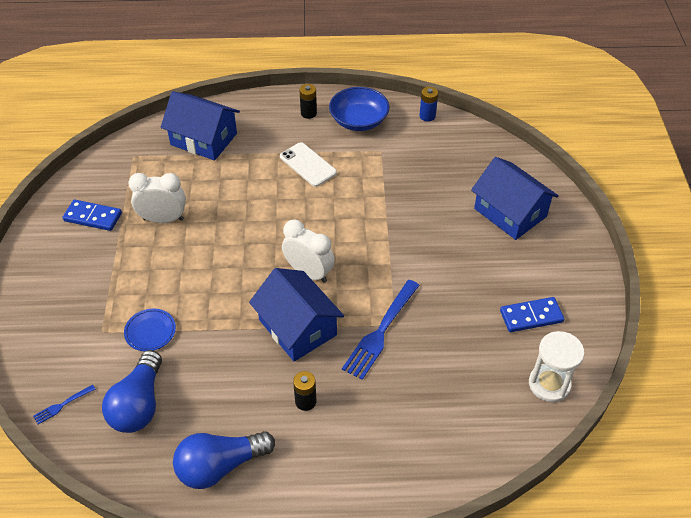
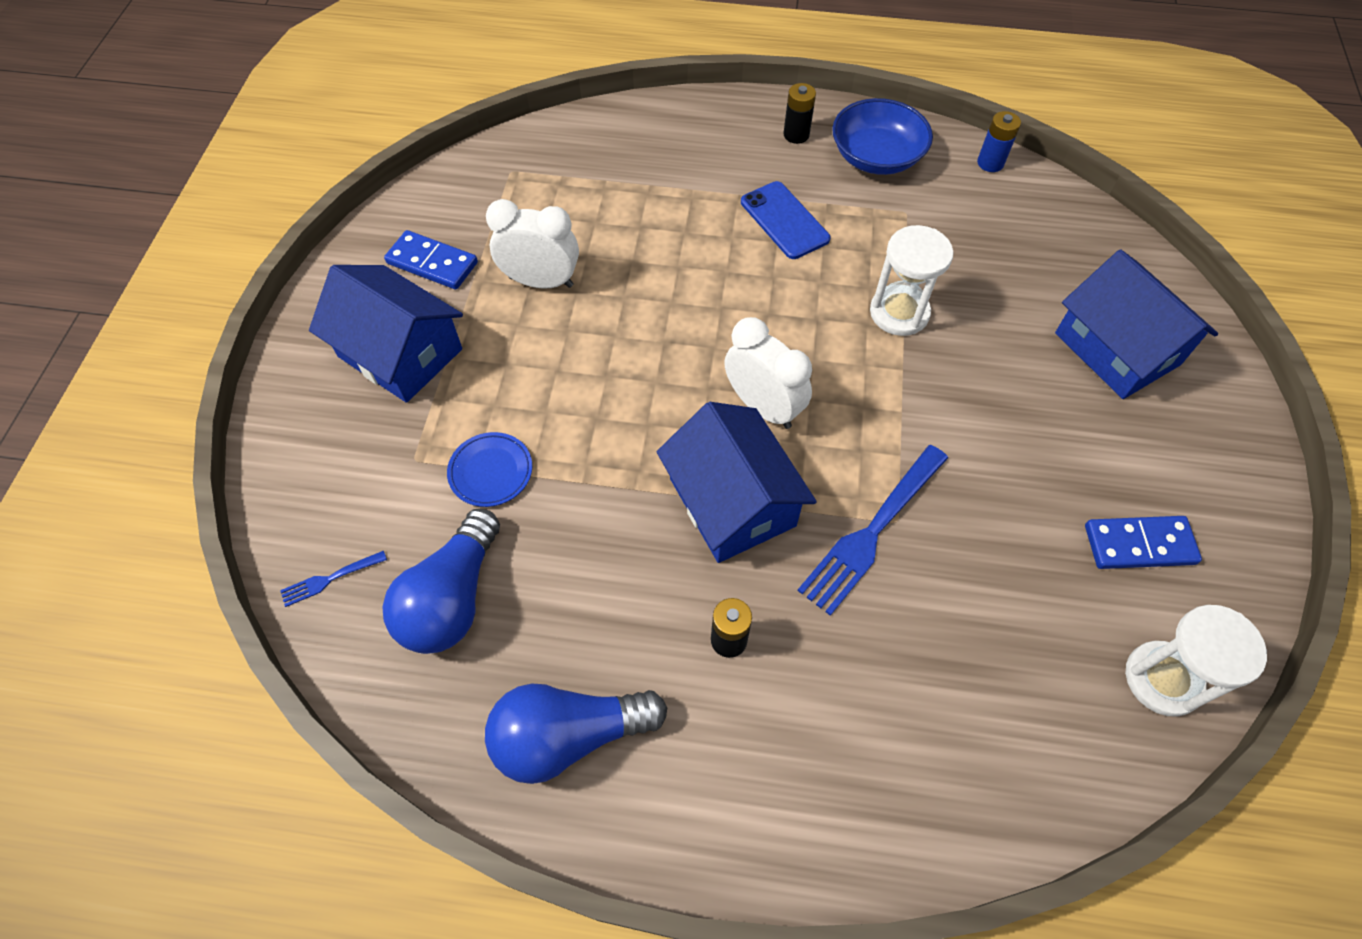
camera: 10 degrees right, 10 degrees up
(204, 139) = (624, 157): blue house -> blue house (400, 353)
(308, 164) = (784, 220): white phone -> blue phone
(382, 209) = (899, 313): none -> white hourglass

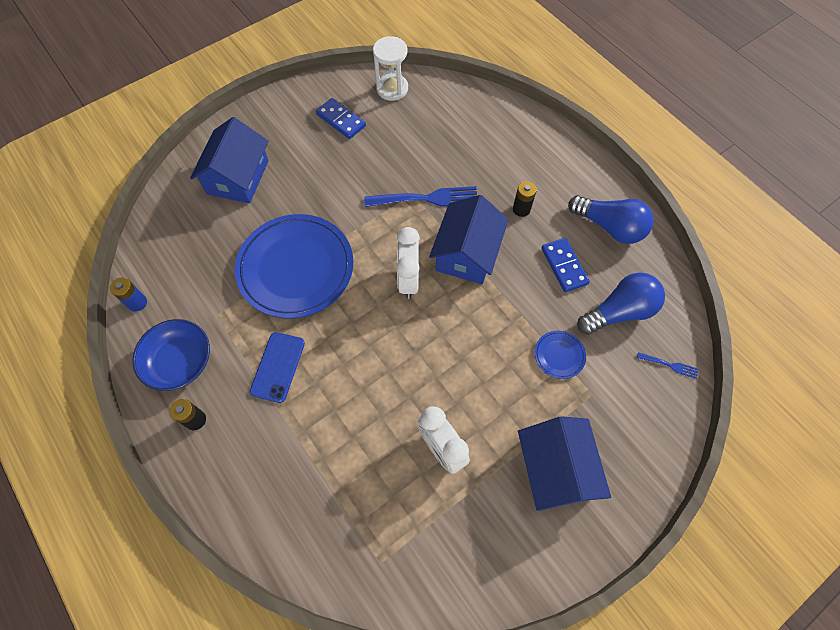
camera: 135 degrees left, 5 degrees up
(432, 263) = (491, 524): blue domino -> blue domino (564, 266)
(899, 313) = (296, 268): white hourglass -> blue plate

